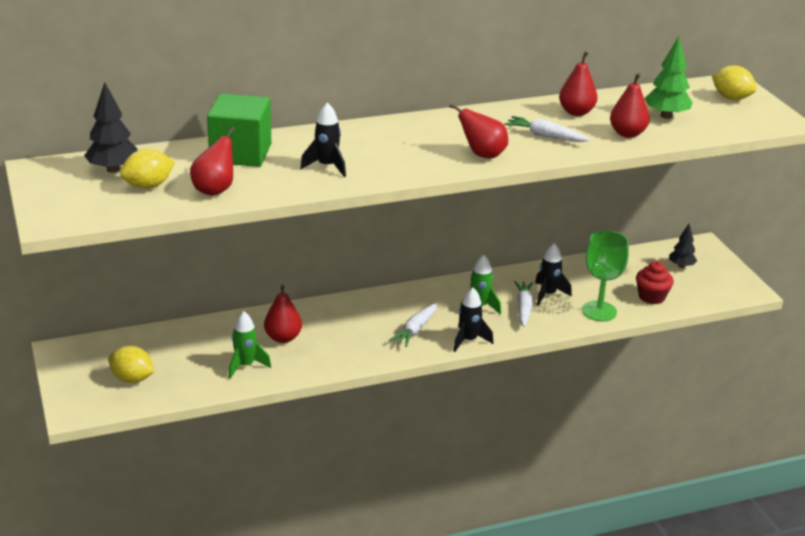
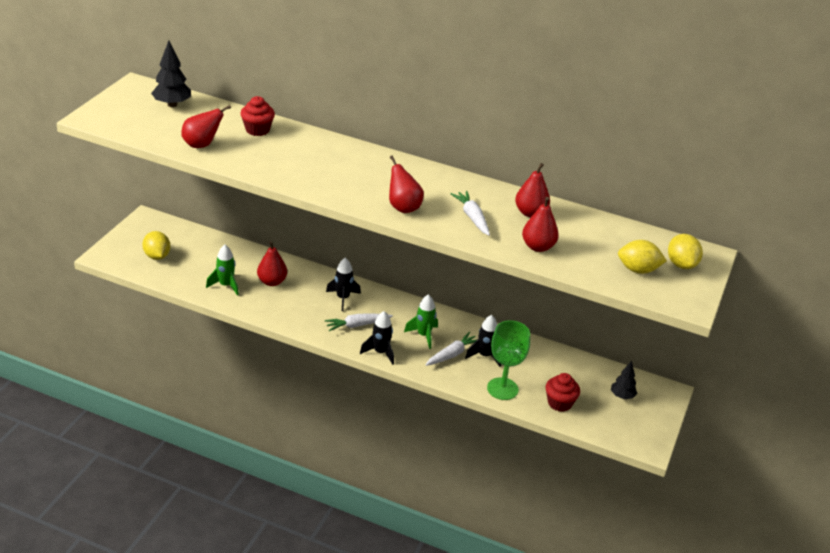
camera: 40 degrees right, 5 degrees up
(148, 186) = (172, 124): yellow lemon -> yellow lemon (638, 270)
(240, 153) = (257, 130): green cube -> red cupcake
(327, 166) = (291, 164): black rocket -> black rocket (343, 298)
(666, 116) = (596, 250): green tree -> none

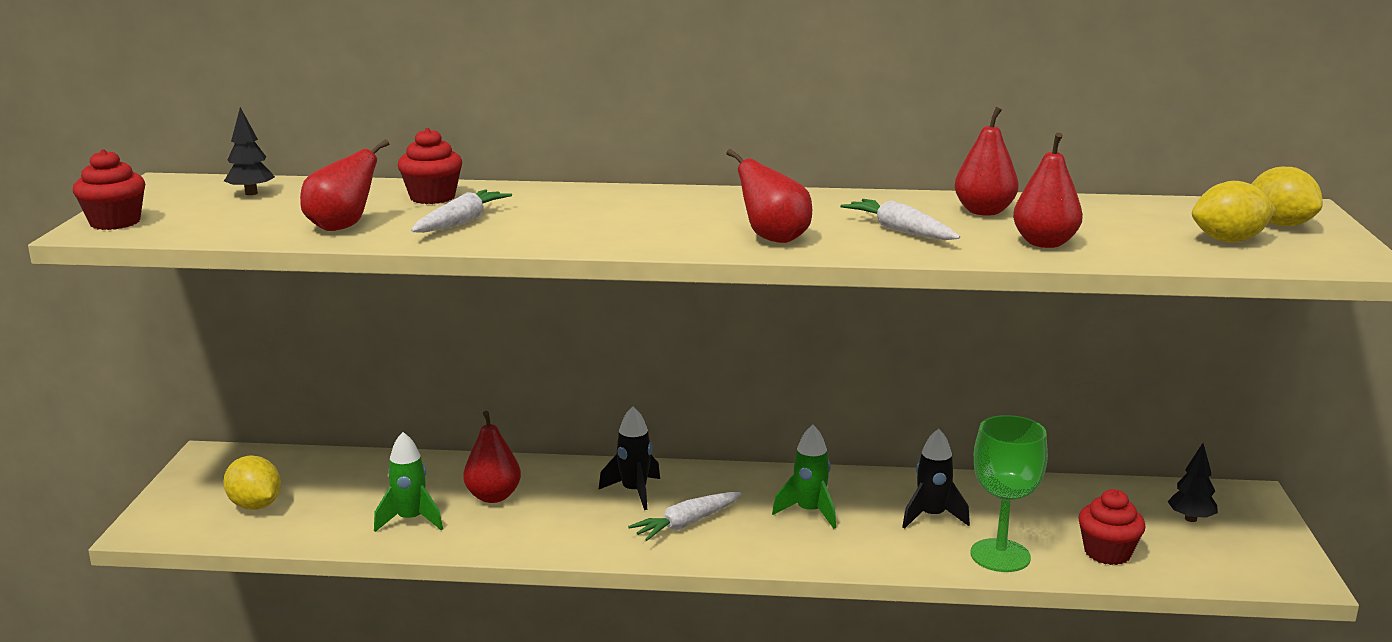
camera: 15 degrees left, 15 degrees down
(100, 114) = (115, 222): none -> red cupcake
(172, 104) = (251, 193): black tree -> black tree, size x0.65
(380, 352) = (755, 554): black rocket -> none
(452, 354) = (877, 527): white carrot -> white carrot (461, 222)

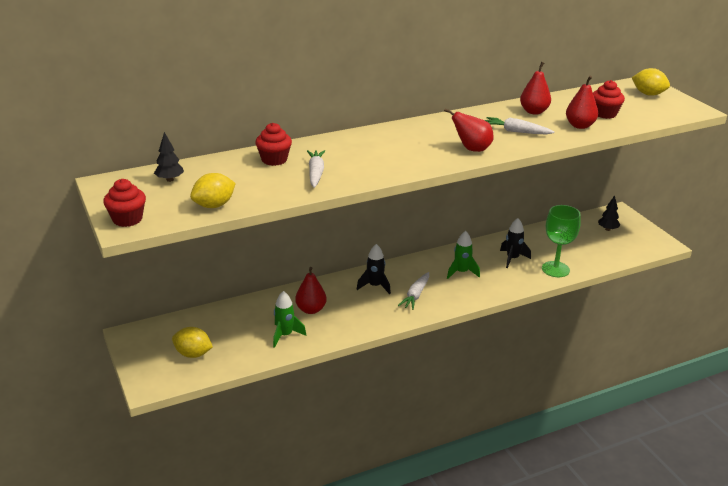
camera: 30 degrees left, 10 degrees up
(342, 227) = (260, 191): red pear -> none
(1107, 553) = (592, 255): red cupcake -> red cupcake (605, 114)
(1228, 240) = (641, 108): yellow lemon -> yellow lemon (214, 205)

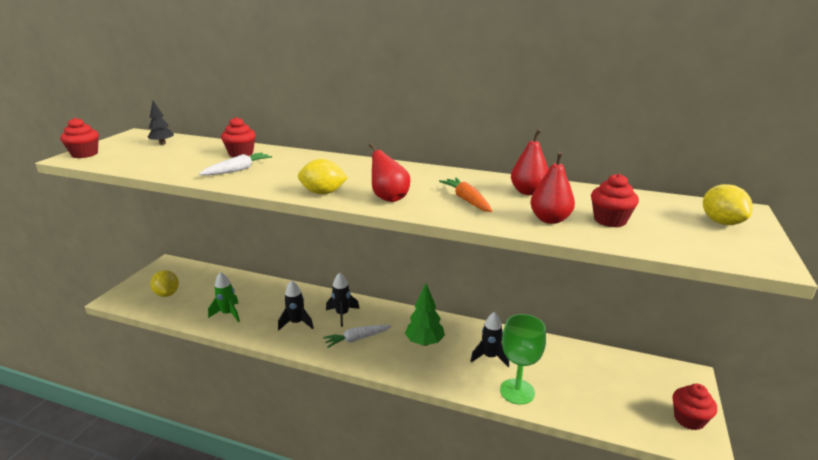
camera: 45 degrees right, 5 degrees down
(214, 205) = (136, 164): yellow lemon -> yellow lemon (323, 193)
(311, 309) = (274, 306): red pear -> none
(353, 310) = (296, 323): none -> black rocket
(461, 272) = (424, 342): green rocket -> green tree
(516, 131) = (467, 200): white carrot -> orange carrot
(607, 229) = (645, 386): black tree -> none
(646, 235) = (689, 419): none -> red cupcake

